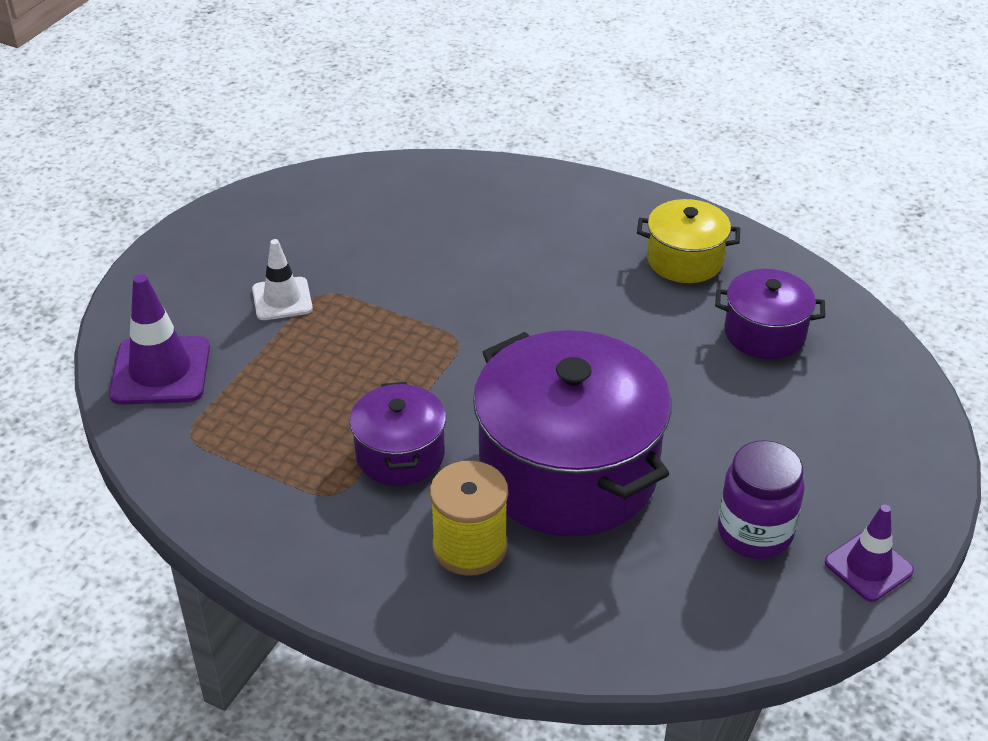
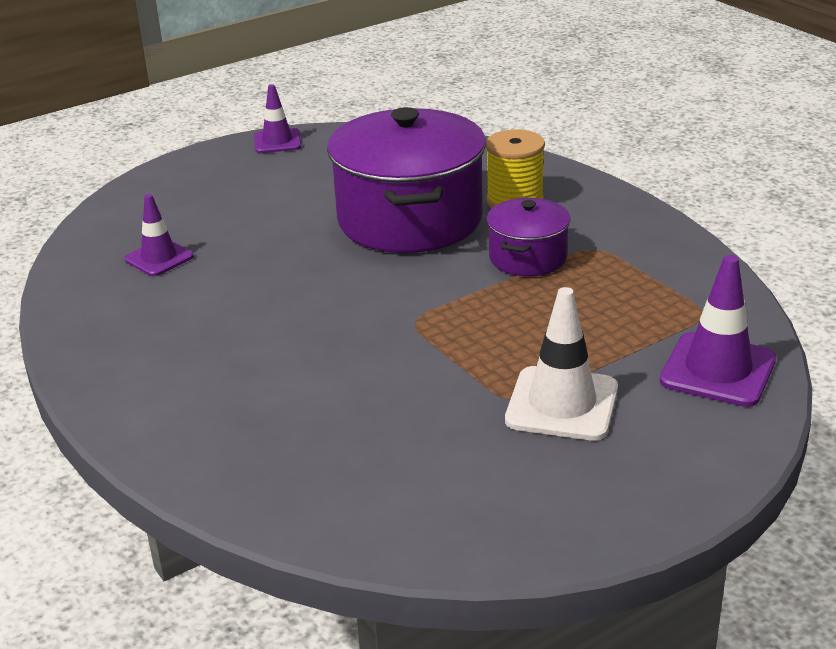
camera: 150 degrees left, 10 degrees down
(282, 299) = (562, 404): white traffic cone -> white traffic cone, size x1.56
(685, 260) = (140, 327): yellow pot -> none
(754, 533) = (323, 167): purple jar -> none
(764, 333) = (159, 258): purple pot -> purple traffic cone

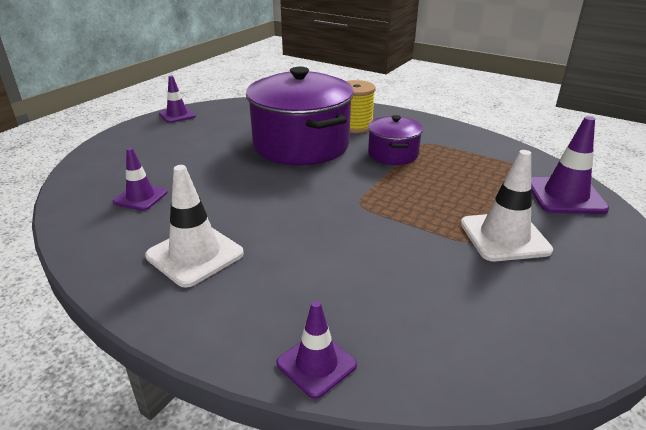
camera: 25 degrees left, 0 degrees up
(174, 342) = (195, 255): none -> white traffic cone
(216, 481) = (316, 364): none -> purple traffic cone

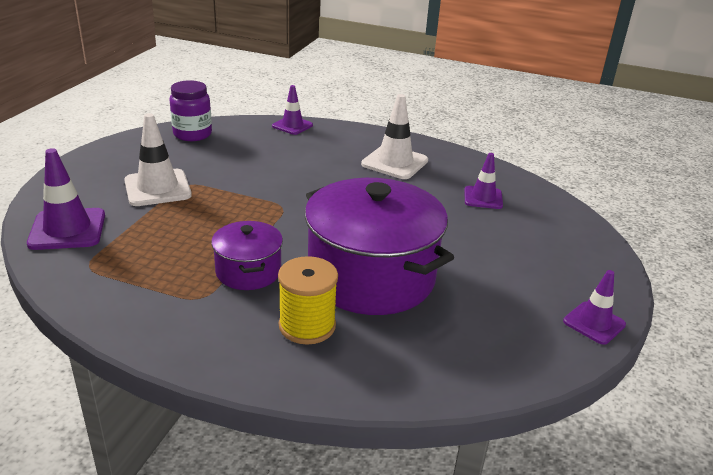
camera: 165 degrees right, 0 degrees up
(502, 350) = (192, 134): none -> purple jar

